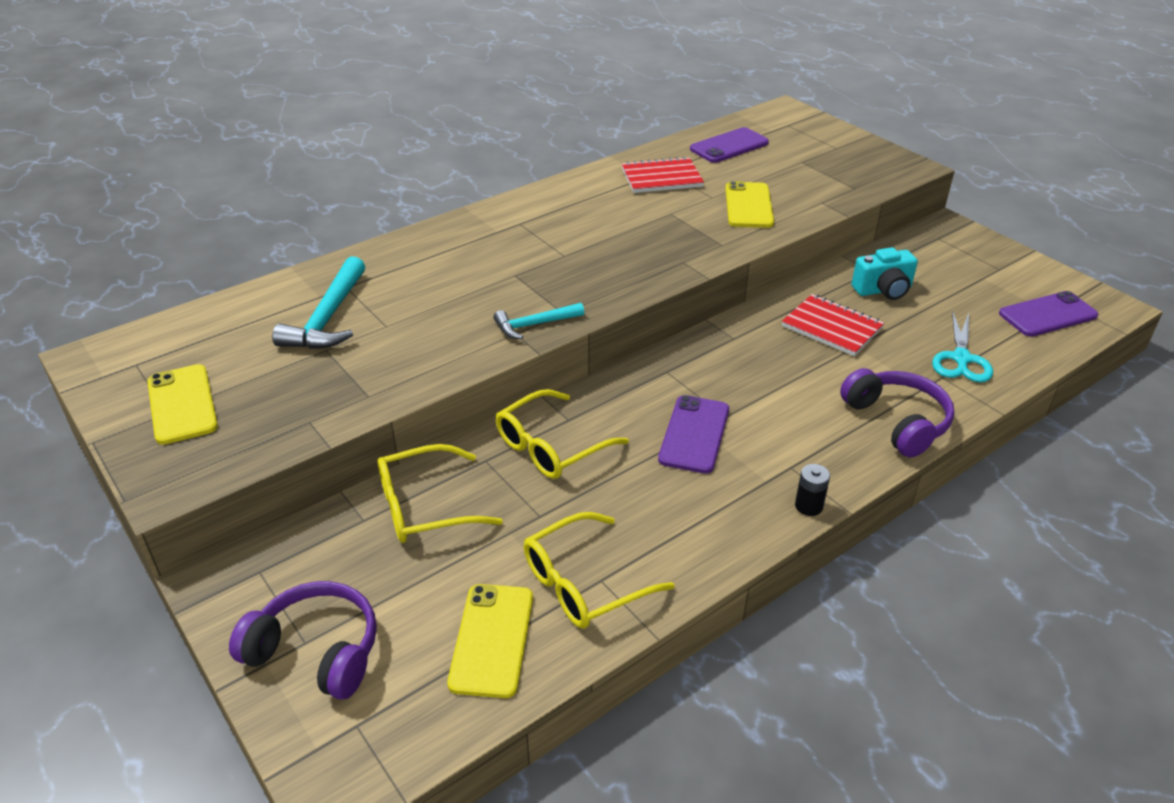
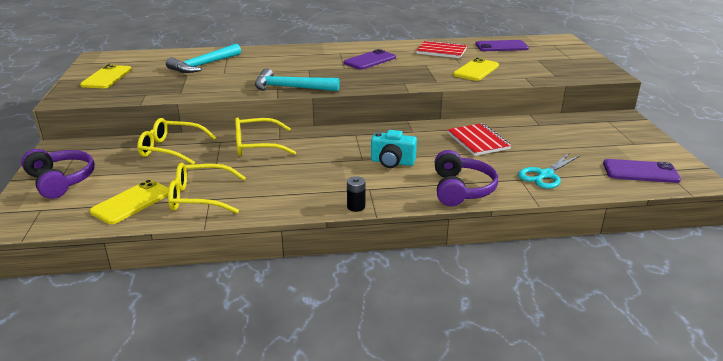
camera: 30 degrees right, 10 degrees down
(534, 325) = (290, 88): turquoise hammer -> turquoise hammer, size x1.64
(694, 434) = (334, 161): purple phone -> purple phone (370, 60)
(883, 290) = (535, 134): turquoise camera -> turquoise camera (392, 162)

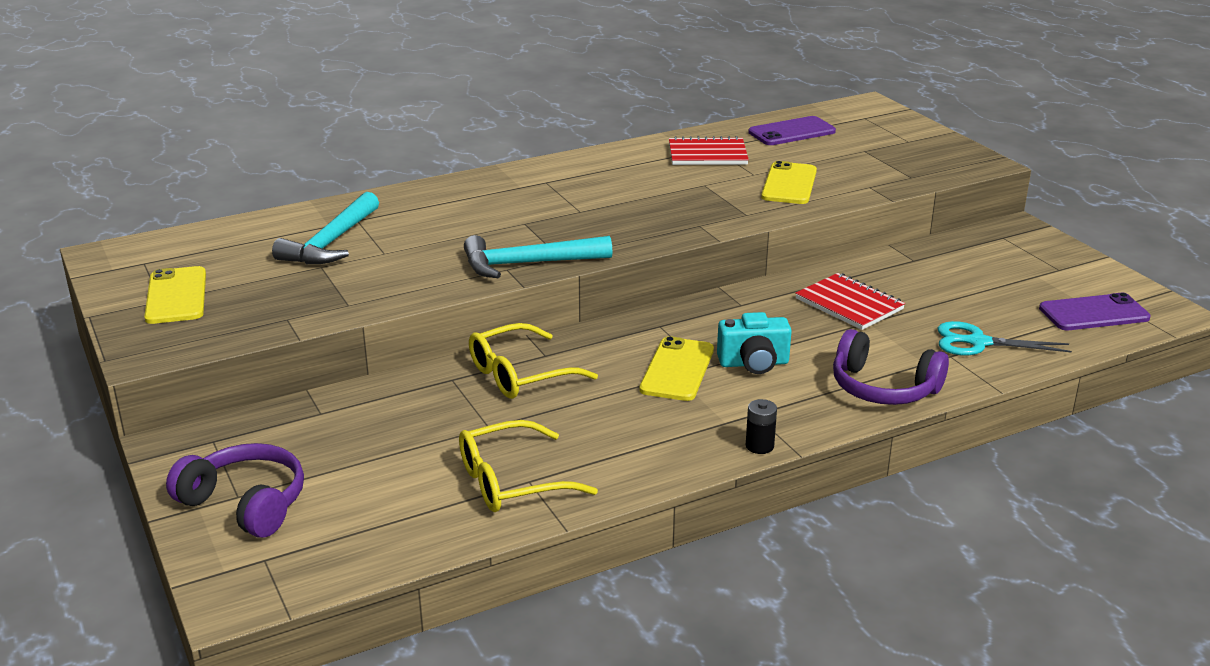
camera: 20 degrees left, 0 degrees up
(132, 202) = (408, 513): yellow phone -> yellow phone (677, 370)
(172, 149) = (382, 408): yellow glasses -> none
(370, 60) = (608, 189): purple phone -> none
(461, 189) = (883, 388): purple headphones -> purple headphones turned 135 degrees clockwise
(545, 175) = (978, 342): turquoise scissors -> turquoise scissors turned 75 degrees clockwise

